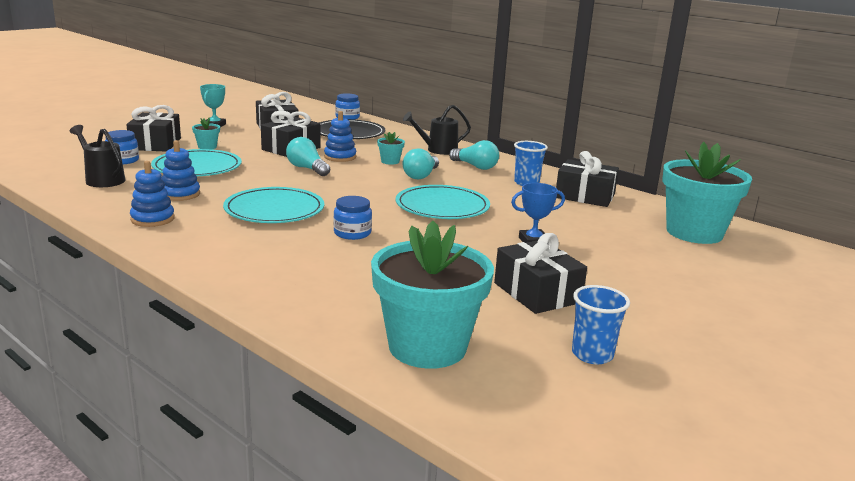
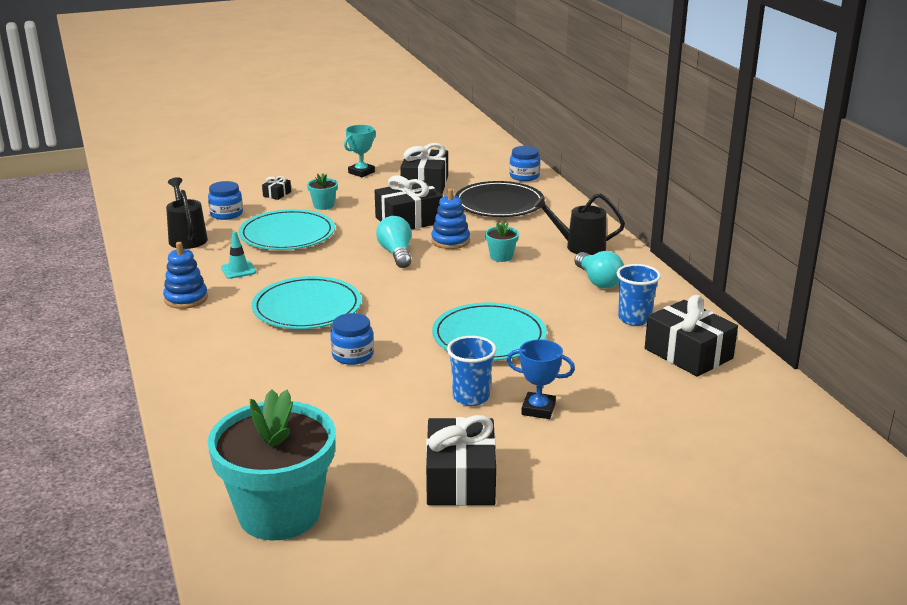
camera: 30 degrees right, 5 degrees up
(155, 144) = (277, 194): black gift -> black gift, size x0.44
(180, 194) = (238, 270): blue stacking toy -> turquoise traffic cone
(421, 175) = (514, 285): turquoise light bulb -> none
(592, 354) = (428, 571): blue cup -> blue cup (471, 397)
(694, 233) = (768, 442): turquoise flower pot -> none

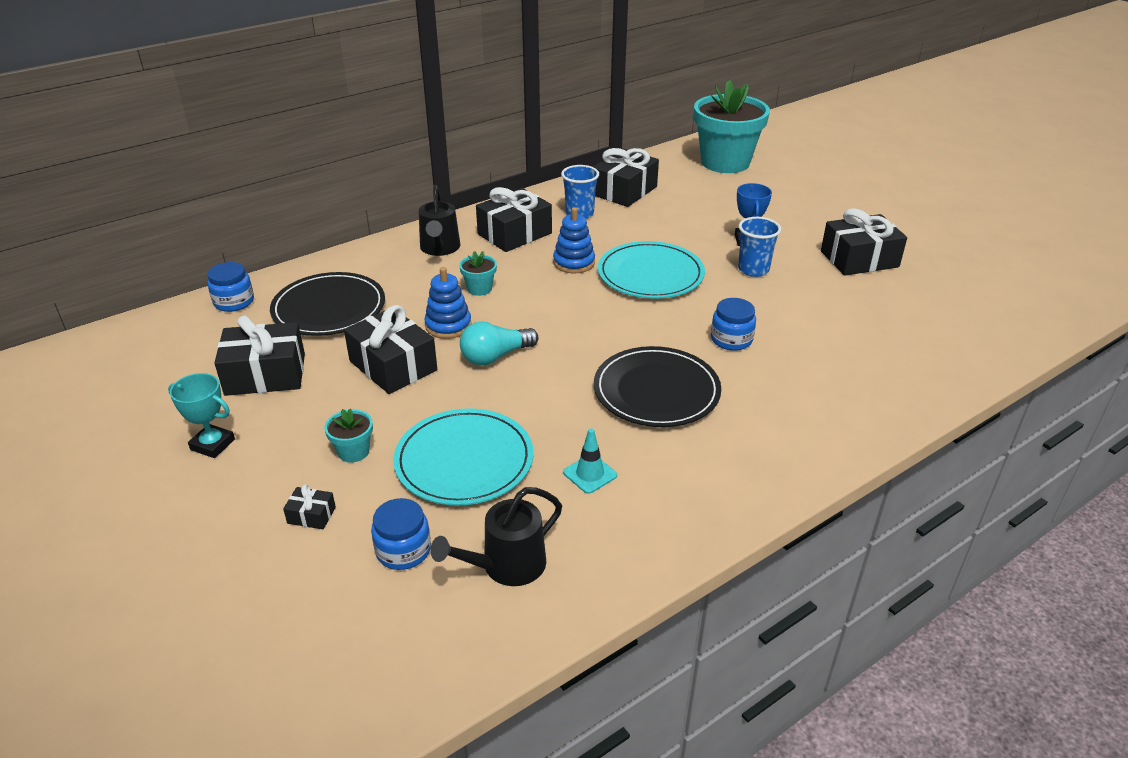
camera: 105 degrees left, 10 degrees up
(186, 299) = (689, 496): blue stacking toy -> blue stacking toy (574, 262)
(279, 513) = (970, 324): turquoise flower pot -> turquoise flower pot (725, 162)
(307, 307) = (656, 391): turquoise plate -> black plate
(598, 281) = (514, 234): turquoise light bulb -> black gift

